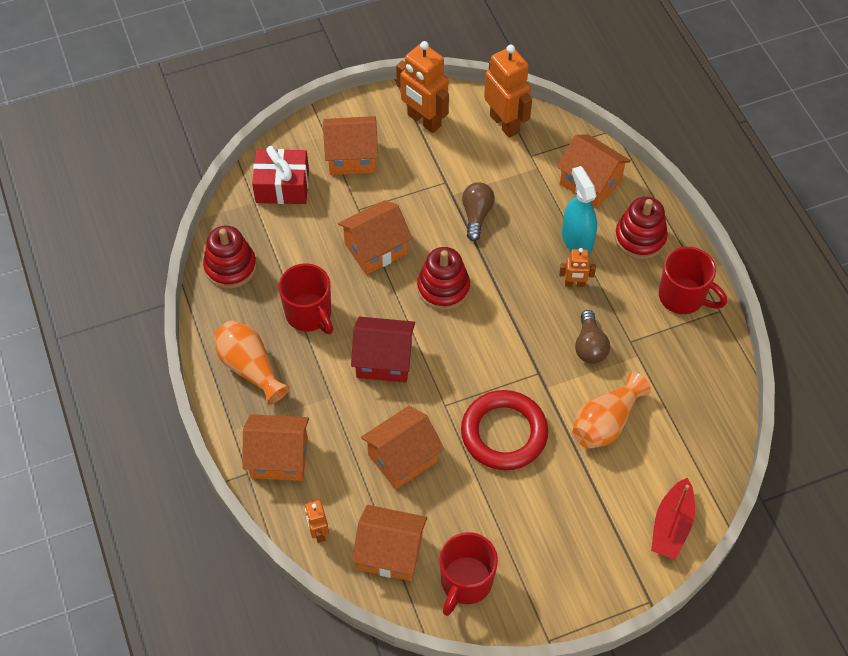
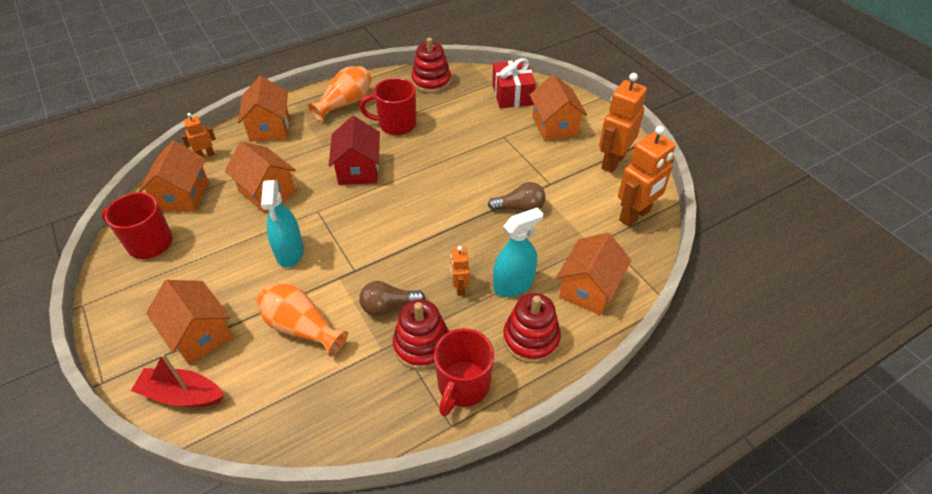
camera: 80 degrees right, 10 degrees down
(309, 314) = (396, 124): red mug -> red mug turned 45 degrees clockwise
(376, 249) = (466, 151): orange house -> orange house (199, 334)
(443, 288) = (435, 195): red stacking toy -> red stacking toy (422, 345)
(504, 433) = (290, 252): red ring -> turquoise spray bottle

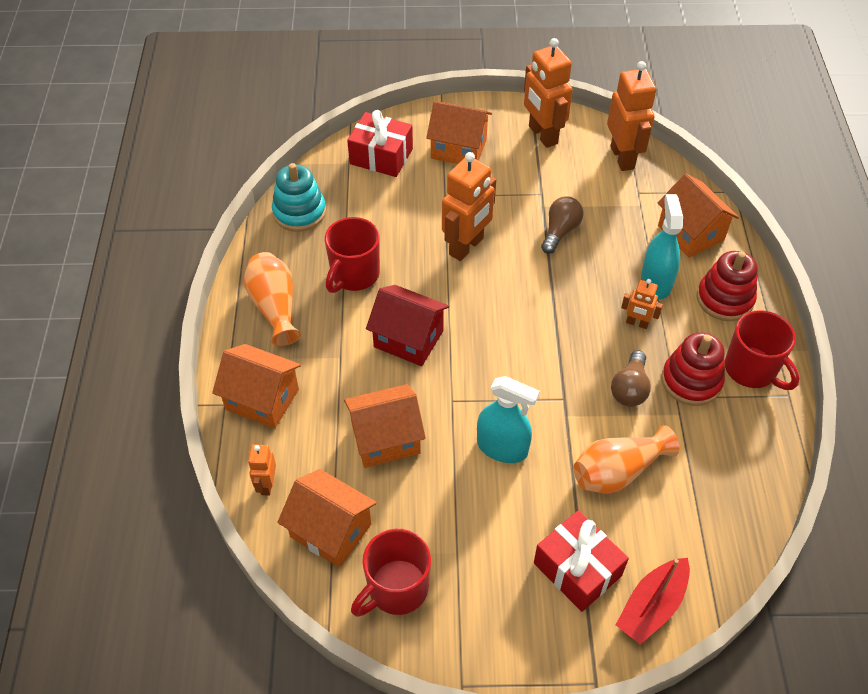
camera: 60 degrees left, 5 degrees up
(199, 334) = (577, 569): orange house -> red gift
(431, 81) = (299, 212): red stacking toy -> turquoise stacking toy
(463, 165) = (466, 247): none -> orange robot

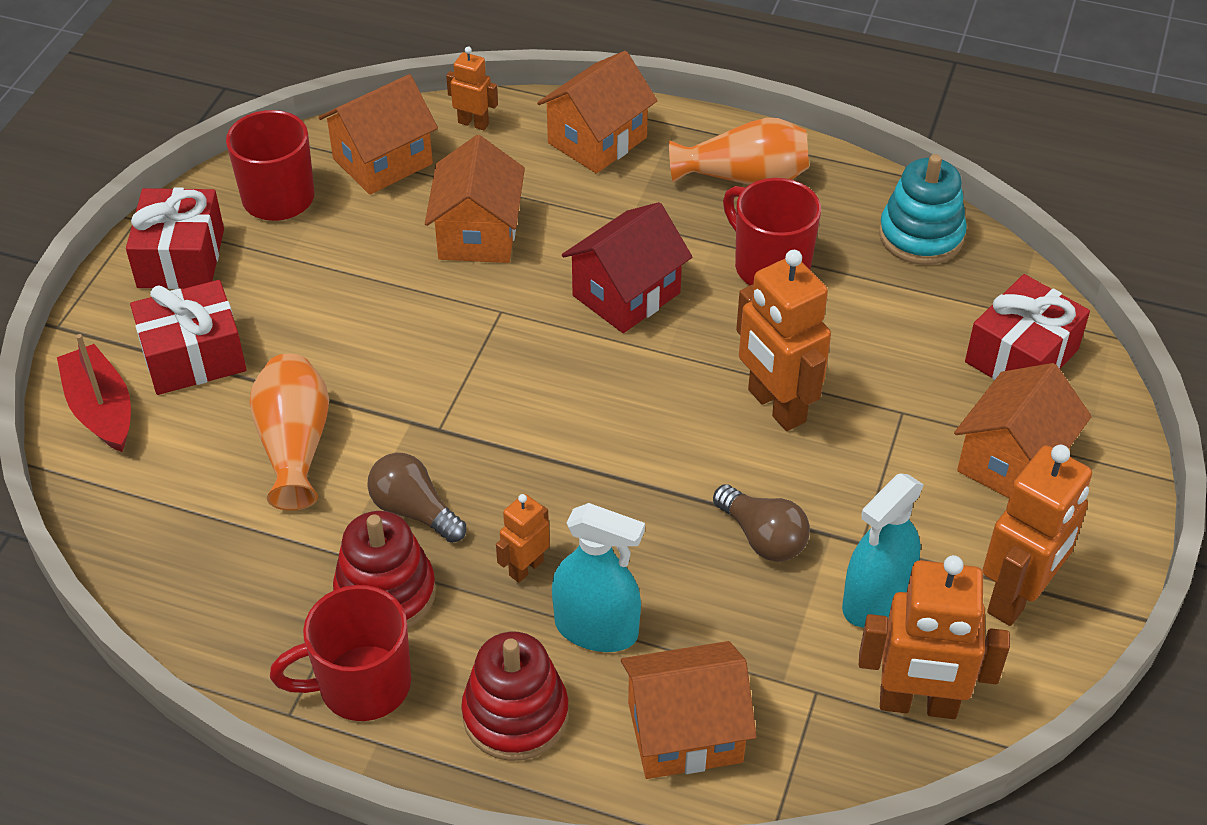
camera: 110 degrees right, 5 degrees down
(489, 628) = (181, 258): none -> red gift
(502, 447) = (400, 339): turquoise spray bottle -> turquoise spray bottle (876, 600)
(542, 135) = (1017, 597): orange robot -> orange robot turned 135 degrees clockwise

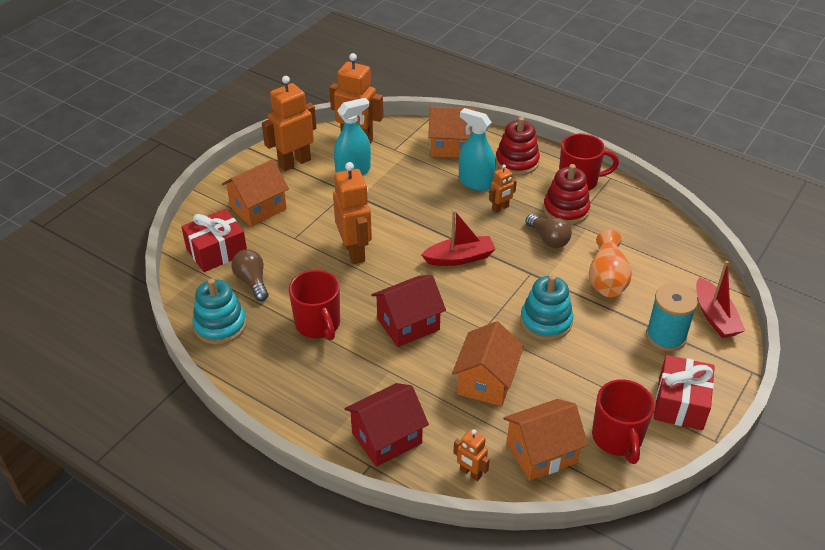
camera: 165 degrees left, 5 degrees down
(193, 356) = (665, 336): red gift -> turquoise spool
(399, 342) = (546, 322): none -> turquoise stacking toy
(577, 433) = (459, 258): none -> red boat
(597, 140) = (386, 438): orange house -> red house
(744, 178) = (302, 387): orange vase -> none
(763, 537) = (389, 200): brown light bulb -> brown light bulb (252, 282)

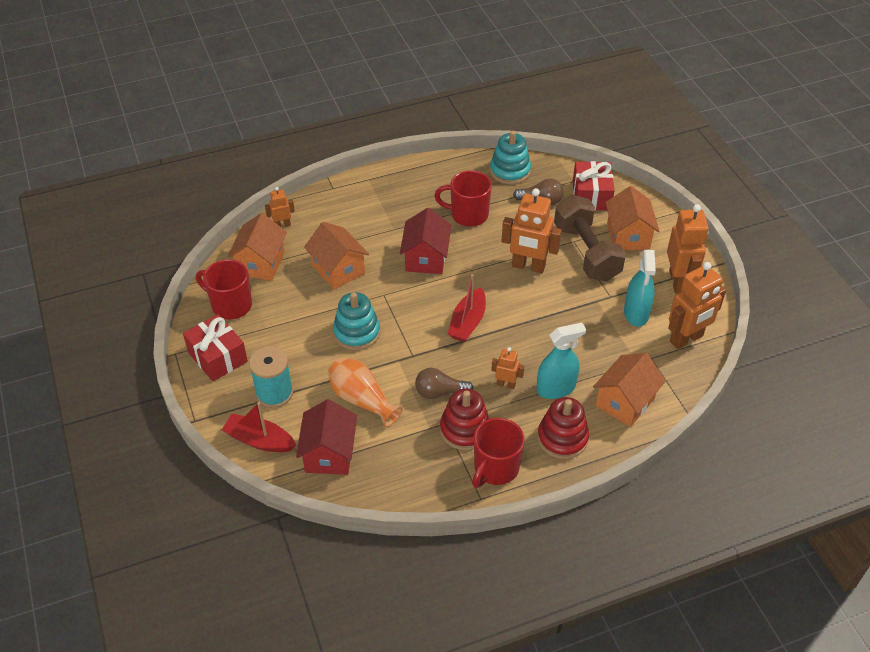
camera: 125 degrees right, 5 degrees up
(303, 224) = (586, 252): none -> brown dumbbell
(386, 438) = (343, 203): red house -> red house (329, 453)
(500, 208) = (506, 384): orange robot -> orange robot turned 105 degrees clockwise

